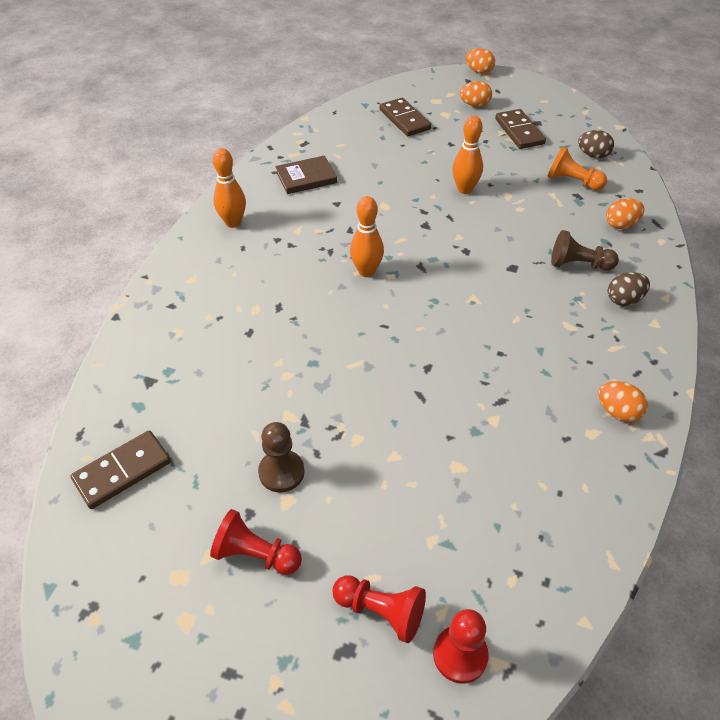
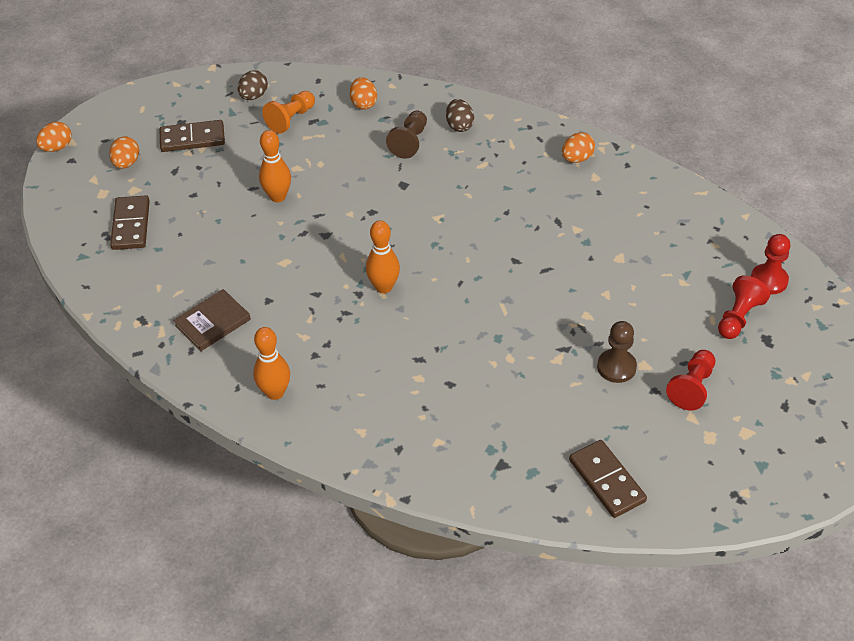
camera: 80 degrees left, 0 degrees up
(306, 177) = (212, 322): brown book -> brown book turned 60 degrees clockwise
(404, 119) = (131, 225): brown domino -> brown domino turned 75 degrees counterclockwise

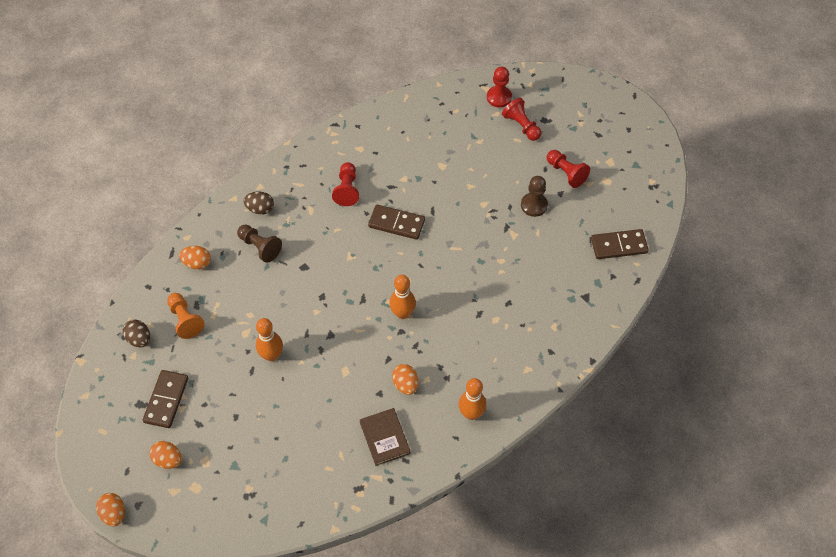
camera: 70 degrees left, 10 degrees up
(131, 225) = (247, 473): brown domino -> brown domino (396, 223)
(529, 185) = (347, 189): none -> red pawn
(577, 158) = (336, 151): orange egg -> orange egg (405, 384)

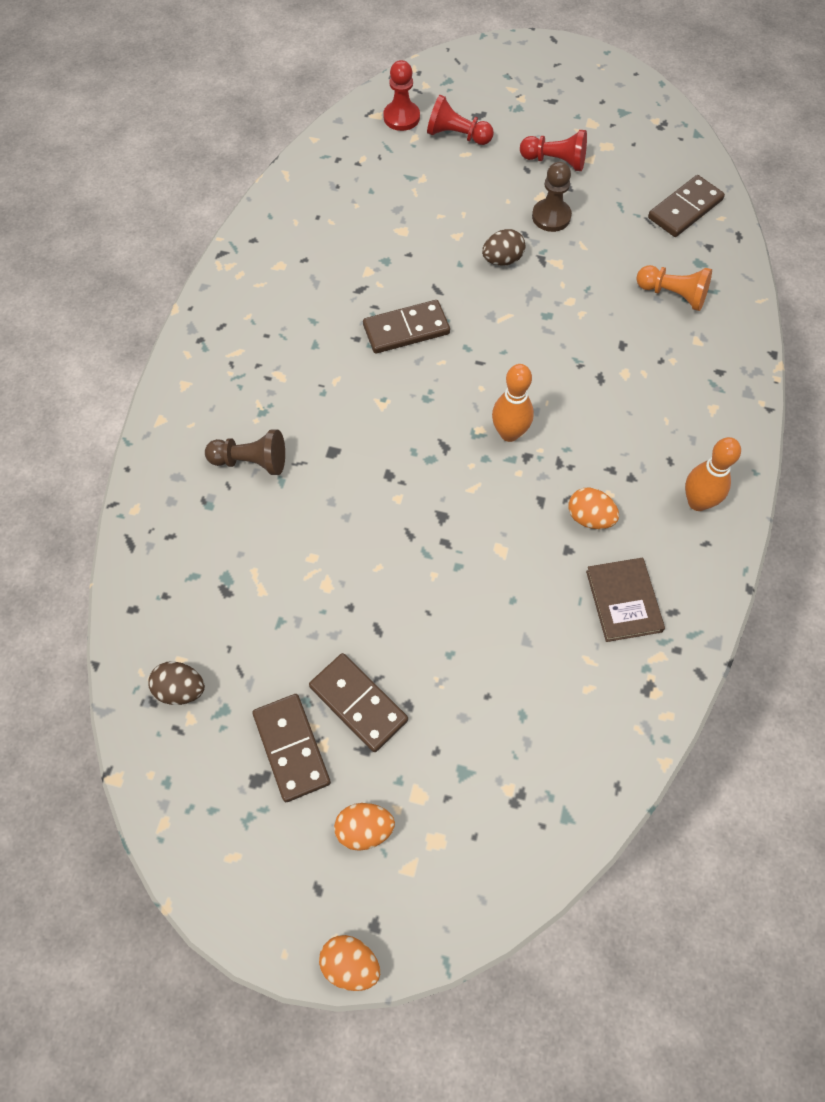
camera: 35 degrees left, 5 degrees up
(185, 320) = (226, 621): orange pawn -> orange pawn (673, 295)
(197, 263) = (179, 535): orange egg -> none
(213, 400) = (358, 703): none -> brown domino
(260, 209) = (210, 412): brown egg -> brown egg (502, 260)
(272, 355) = (388, 591): orange bowling pin -> none
(347, 189) = (306, 324): red pawn -> none
(384, 438) = (623, 601): brown book -> brown book turned 45 degrees clockwise

